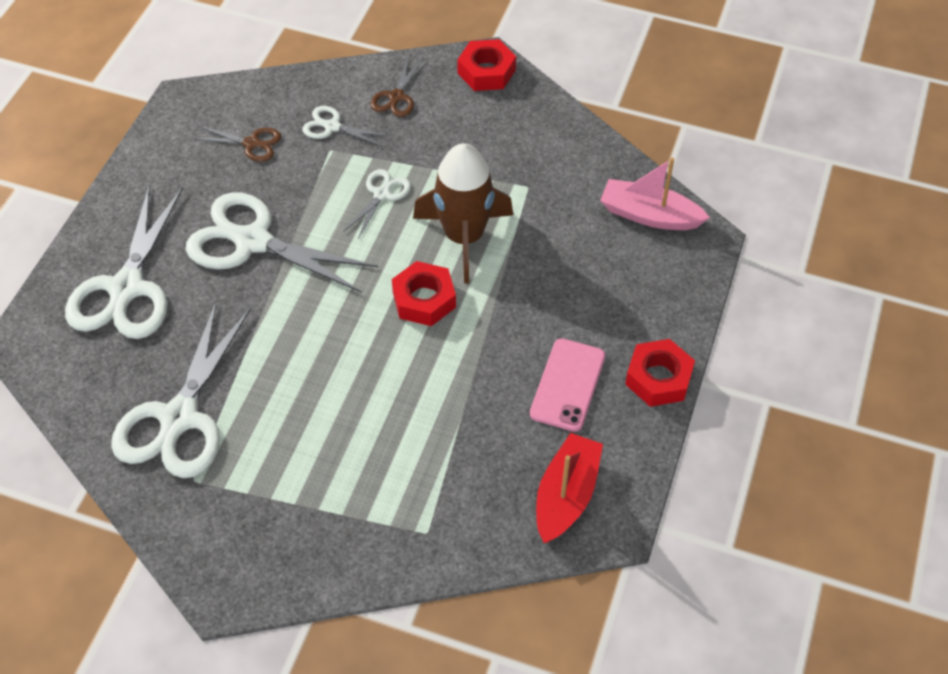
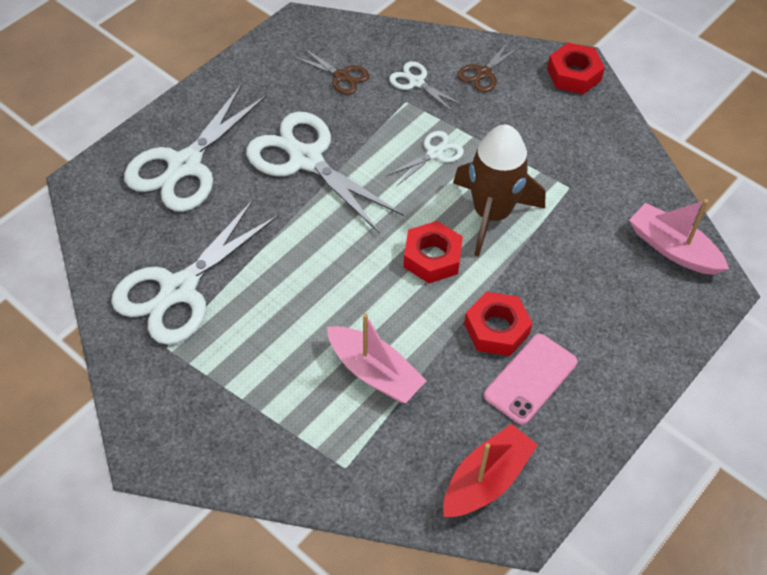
camera: 20 degrees right, 0 degrees up
(415, 431) = (374, 372): none -> pink boat
(658, 378) = (619, 402): red nut -> red nut (496, 329)

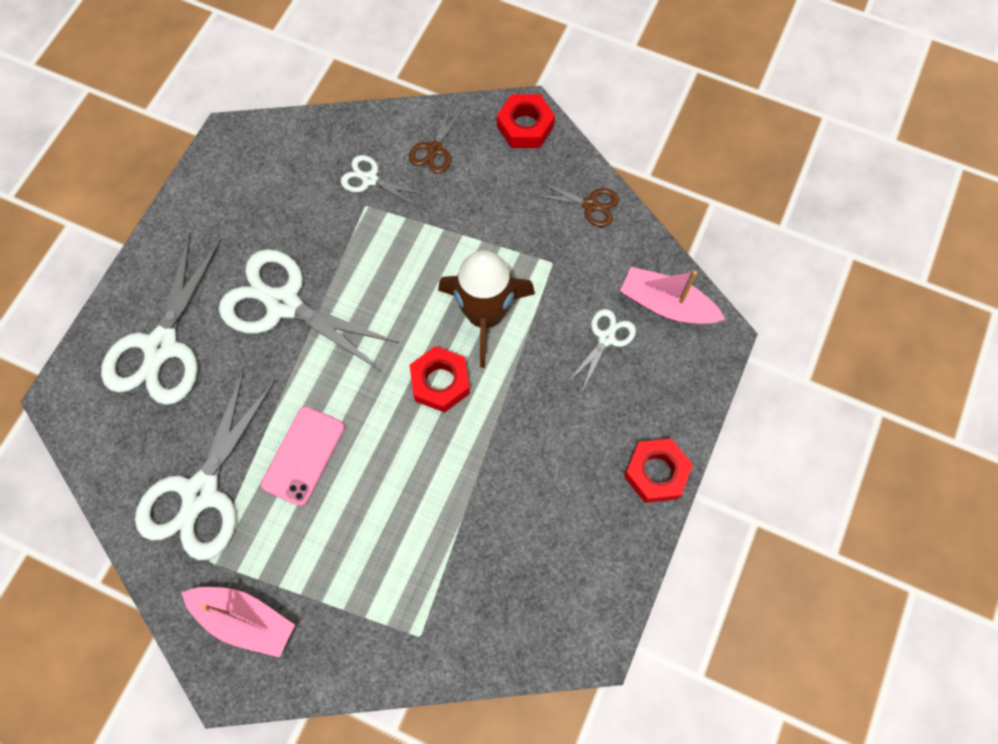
camera: 15 degrees left, 15 degrees up
(341, 76) = (291, 192): brown scissors -> brown scissors (590, 205)
(374, 372) = (419, 527): pink boat -> pink boat (244, 620)
(434, 153) = (410, 260): white scissors -> white scissors (606, 338)
(486, 480) = (553, 608): red boat -> none
(496, 329) = (522, 444): red nut -> red nut (656, 473)
(530, 379) = (567, 488): pink phone -> pink phone (303, 455)

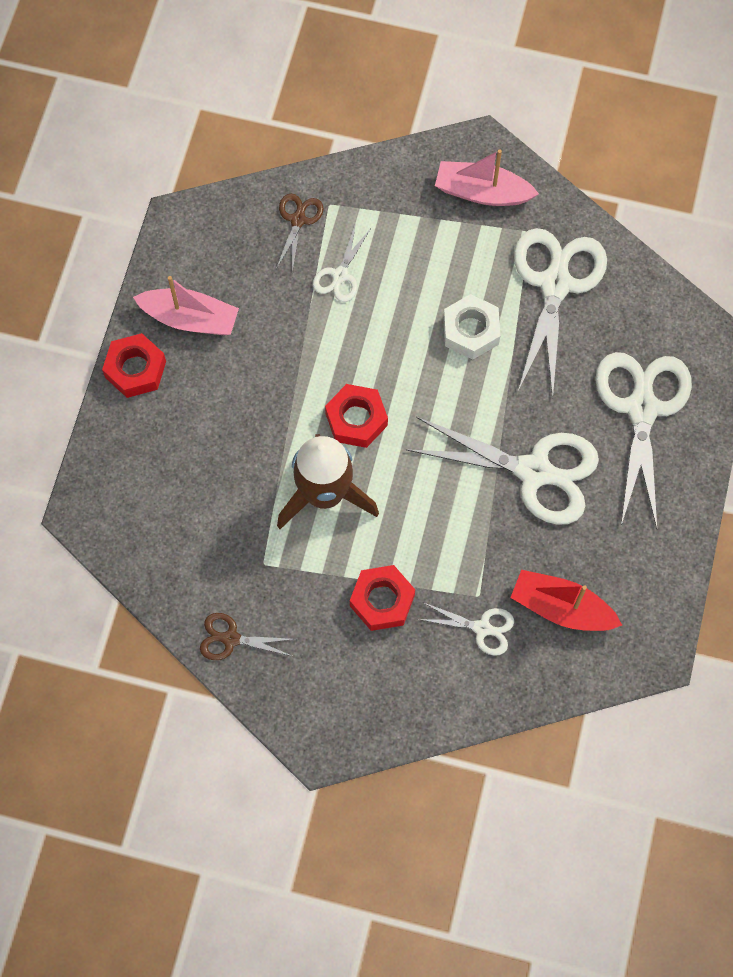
camera: 170 degrees right, 0 degrees up
(296, 184) = (561, 608): none -> red boat
(303, 455) = (471, 331): pink phone -> white nut
(435, 149) = (417, 678): brown scissors -> brown scissors (298, 220)
(525, 126) = (319, 727): red nut -> red nut (382, 600)
(606, 338) = (197, 491): white scissors -> white scissors (340, 275)
(666, 305) = (137, 537): pink boat -> pink boat (190, 319)

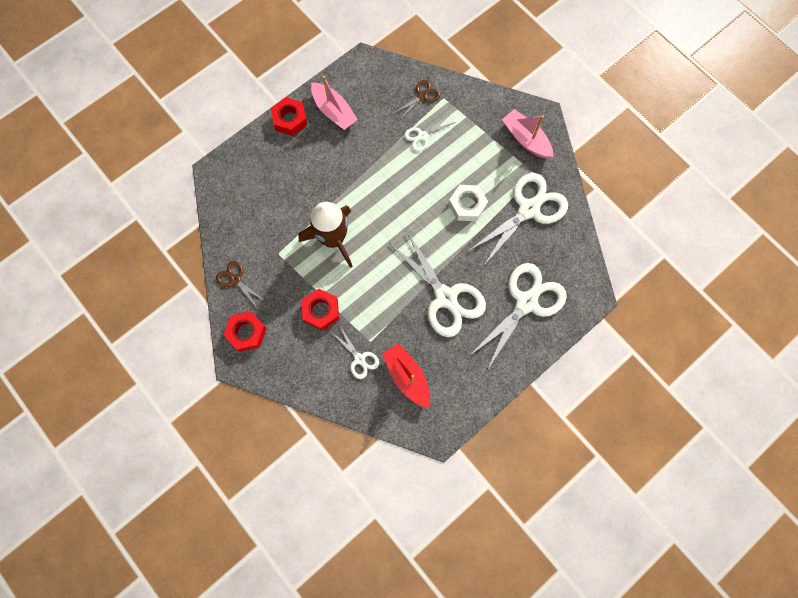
camera: 35 degrees right, 5 degrees up
(356, 419) = (376, 212): red nut -> red nut (246, 332)

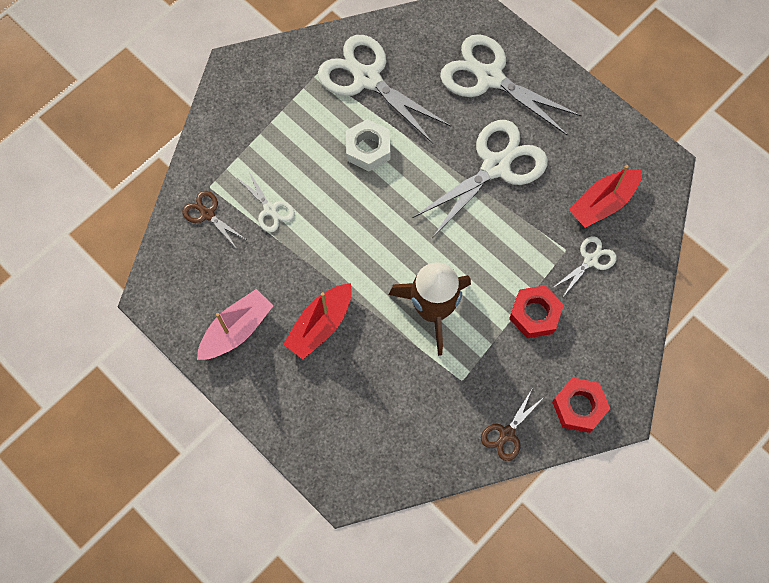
camera: 95 degrees left, 5 degrees down
(290, 119) = (252, 391): red nut -> none
(331, 164) = (320, 325): none -> red boat
(525, 139) = (268, 85): pink boat -> none

